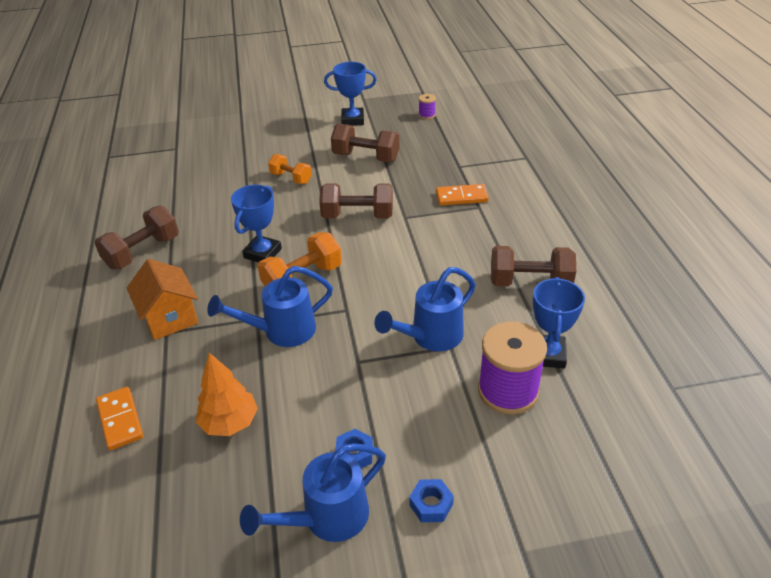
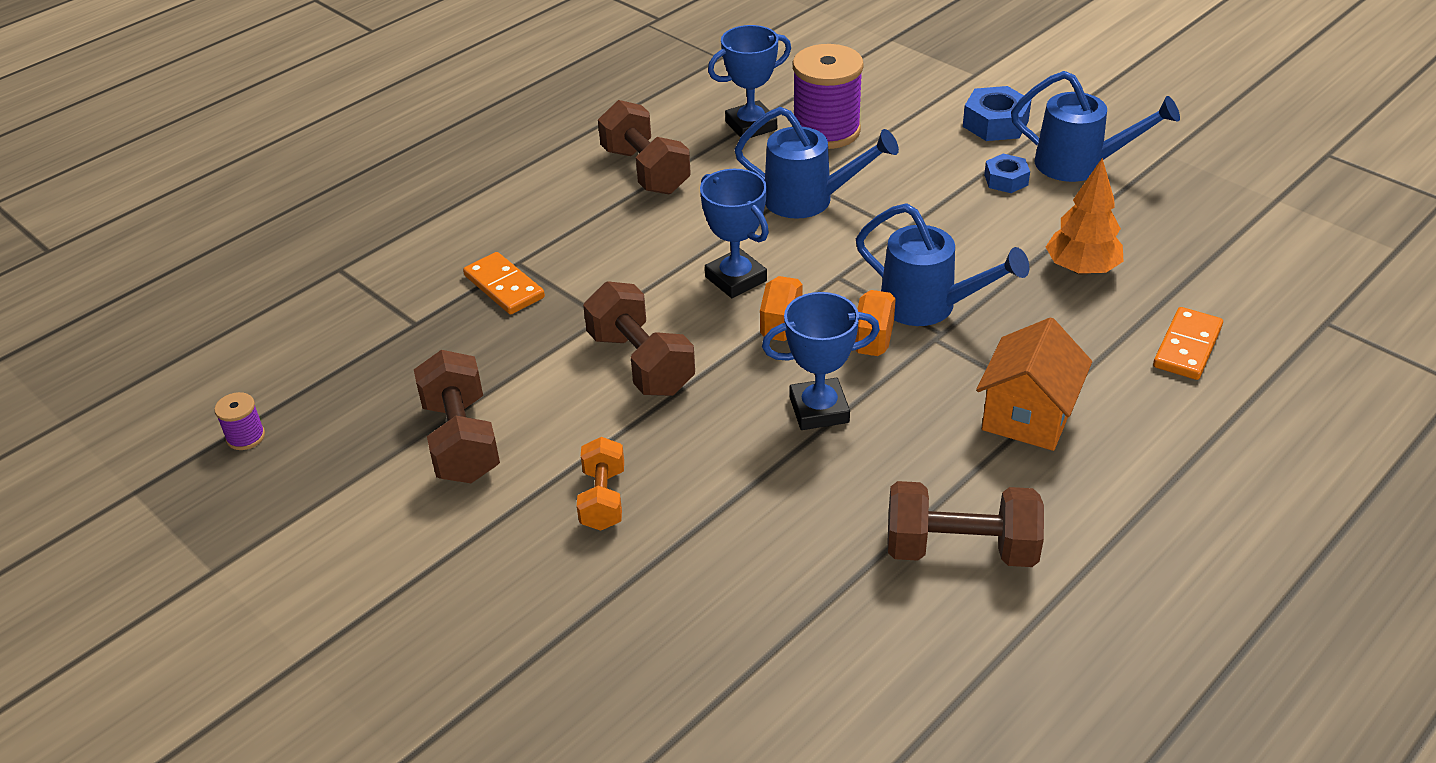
camera: 125 degrees left, 0 degrees up
(352, 120) = (326, 534): blue trophy -> blue trophy (736, 279)
(431, 504) = (995, 123): blue nut -> blue nut, size x1.55

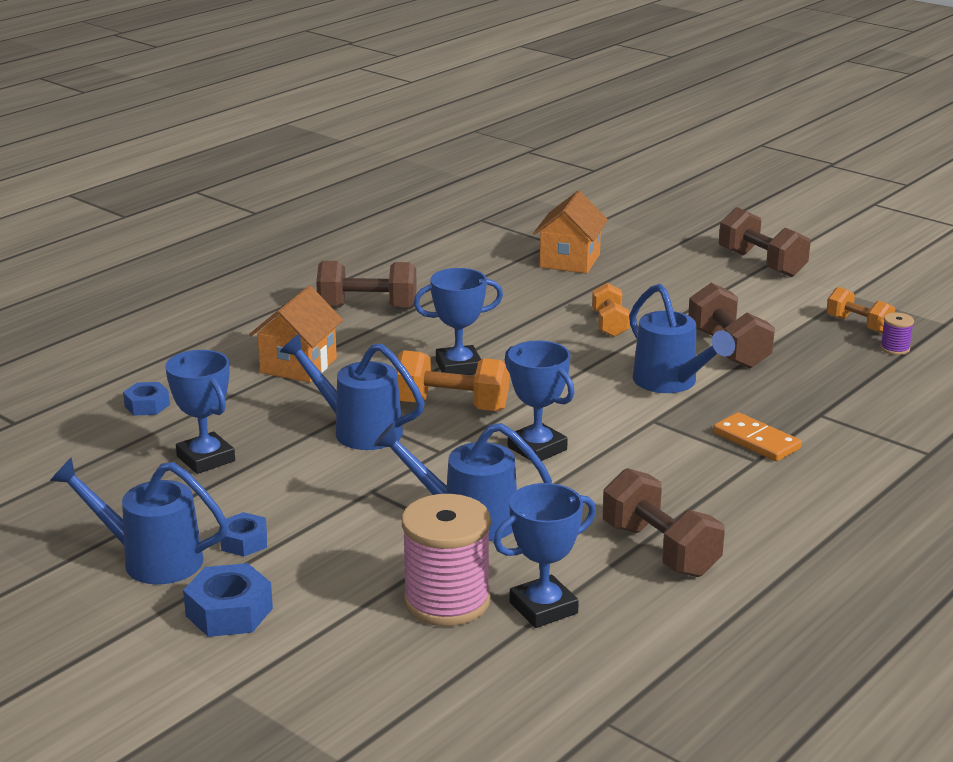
camera: 175 degrees right, 15 degrees down
(255, 490) = (858, 325): none -> orange dumbbell
(560, 376) = (671, 383): none -> blue watering can
(623, 693) = (569, 261): none -> orange house
(641, 363) = (607, 391): brown dumbbell -> brown dumbbell (761, 264)
(826, 131) = (447, 601): purple spool -> pink spool
(1081, 269) = (206, 459): orange tree -> blue trophy
(1187, 347) = (147, 405): orange domino -> blue nut

